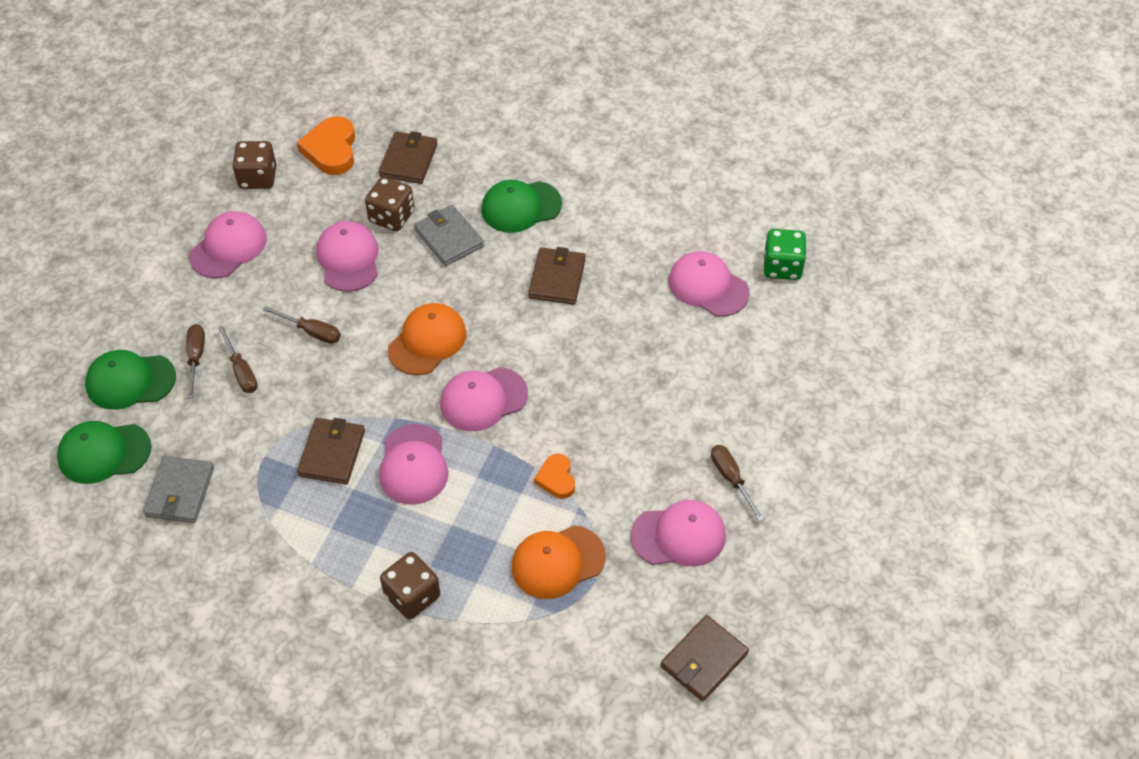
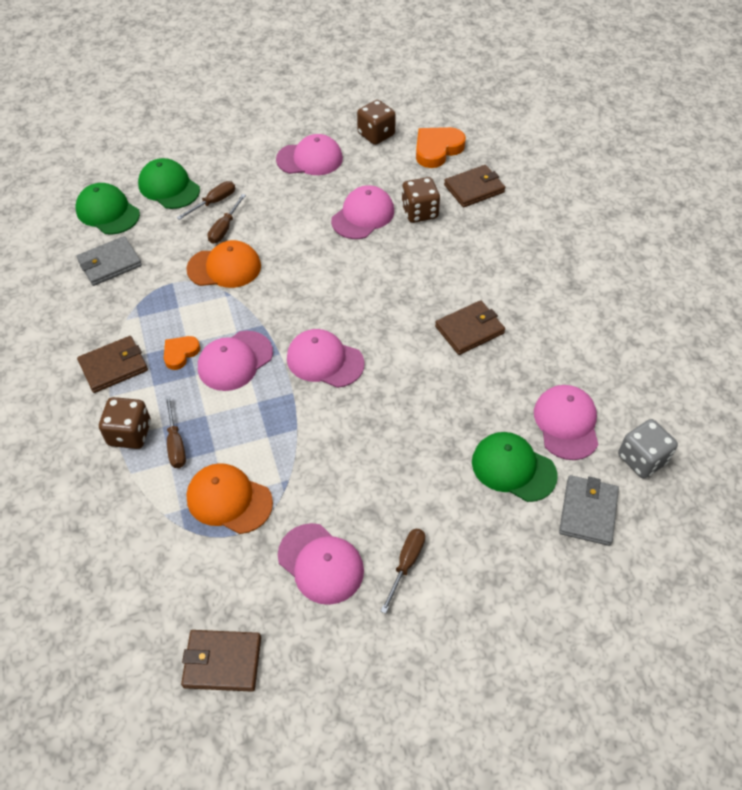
camera: 50 degrees right, 0 degrees up
(311, 332) = (288, 238): brown screwdriver -> brown screwdriver (176, 443)
(332, 453) = (205, 313): brown wallet -> brown wallet (114, 366)
(427, 341) = (341, 298): orange cap -> orange cap (224, 267)
(449, 238) = (436, 251): grey wallet -> grey wallet (588, 512)
(521, 207) = (506, 268): green cap -> green cap (513, 468)
(556, 478) = (299, 449): orange heart -> orange heart (180, 353)
(782, 267) = (642, 459): green dice -> grey dice

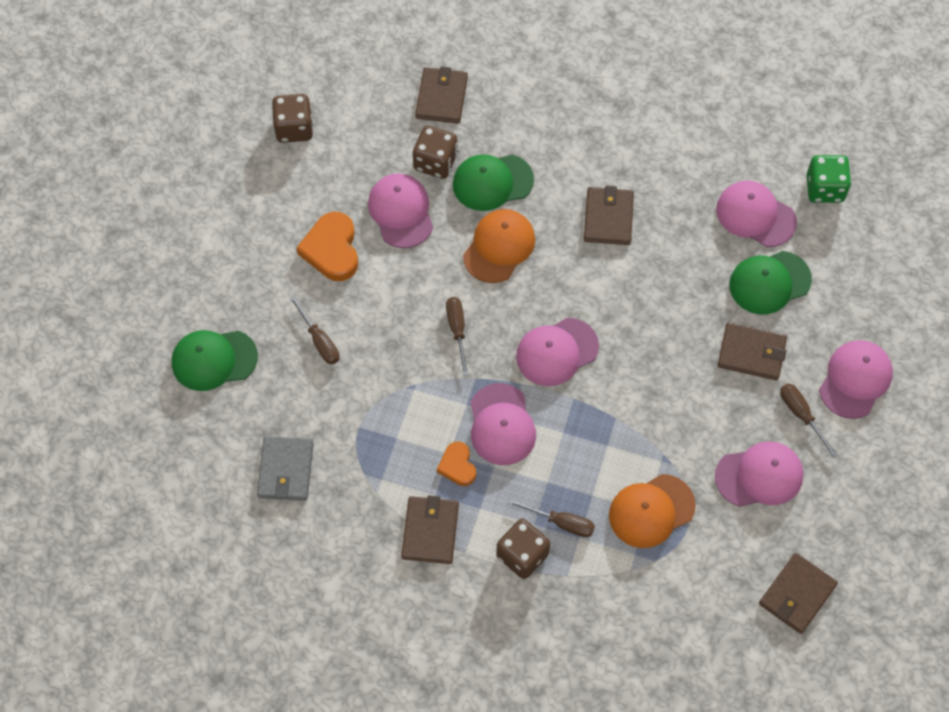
camera: 55 degrees left, 10 degrees up
(108, 212) = (205, 436): green cap -> green cap (492, 182)
(214, 202) = (272, 330): brown screwdriver -> brown screwdriver (457, 330)
(224, 267) = (375, 370): orange cap -> orange cap (499, 247)
(310, 159) = (280, 208): pink cap -> pink cap (855, 380)
(435, 492) = (751, 353): none -> brown wallet
(437, 149) = (362, 91): orange heart -> orange heart (332, 250)
(588, 512) = (843, 259): grey wallet -> none
(642, 459) = (824, 189): grey dice -> green dice

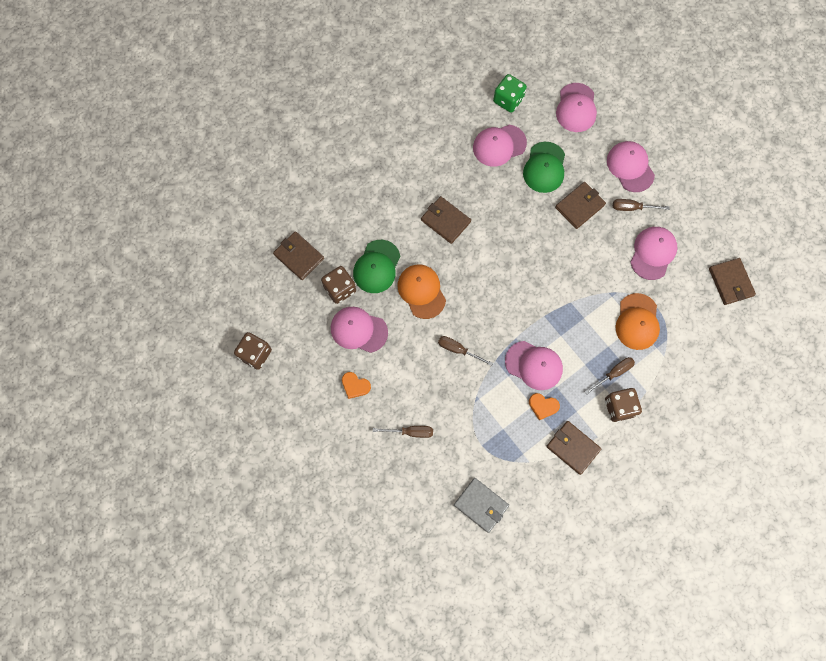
camera: 55 degrees left, 10 degrees up
(214, 360) = (380, 502): green cap -> none
(332, 250) = (355, 386): orange heart -> orange heart, size x0.59
(557, 352) = (509, 305): pink cap -> pink cap (576, 108)

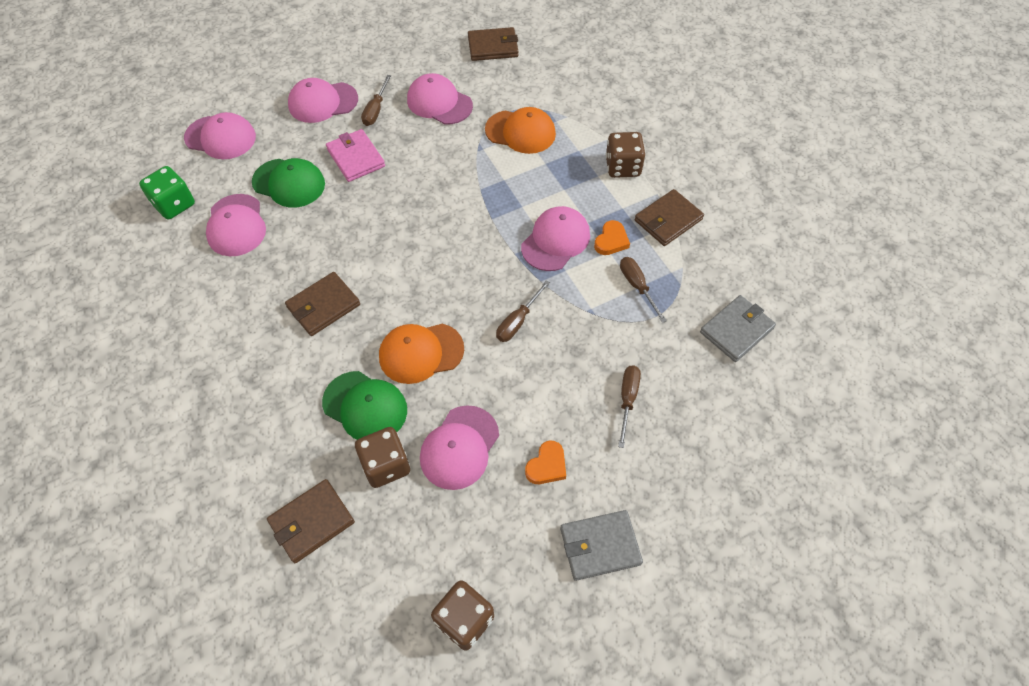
camera: 80 degrees left, 15 degrees down
(308, 425) = (600, 546): none -> grey wallet
(580, 206) = (356, 158): brown wallet -> pink wallet
(613, 373) = (580, 165): brown screwdriver -> brown screwdriver (637, 286)

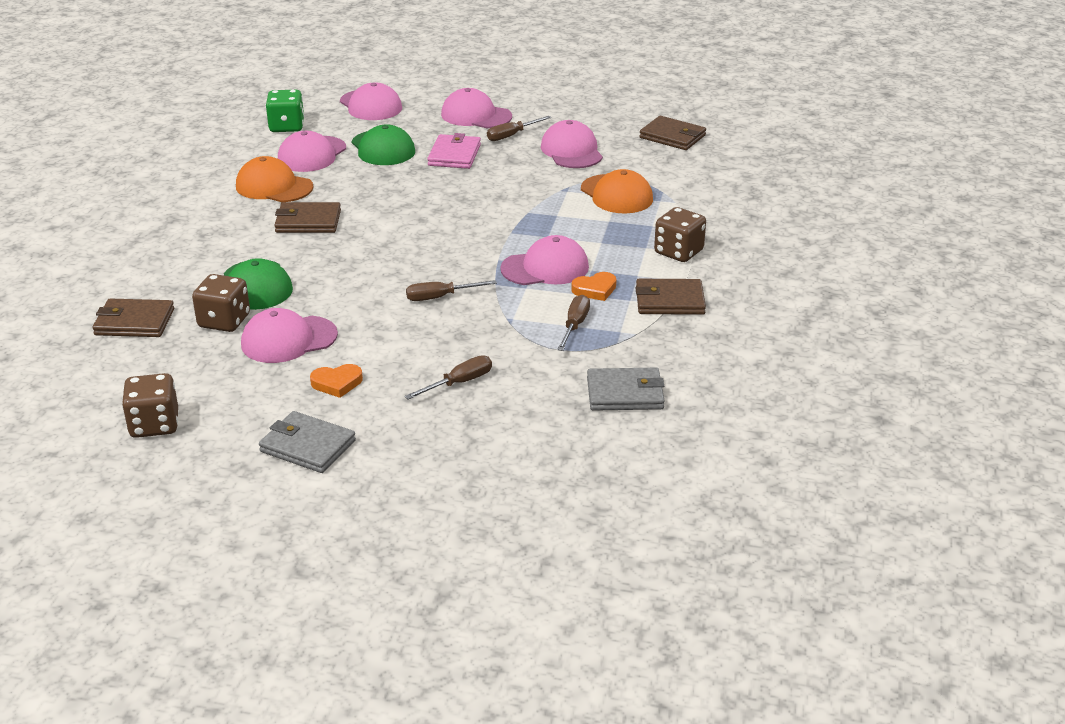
camera: 40 degrees right, 25 degrees down
(421, 353) = (339, 278): orange cap -> orange cap (274, 187)

